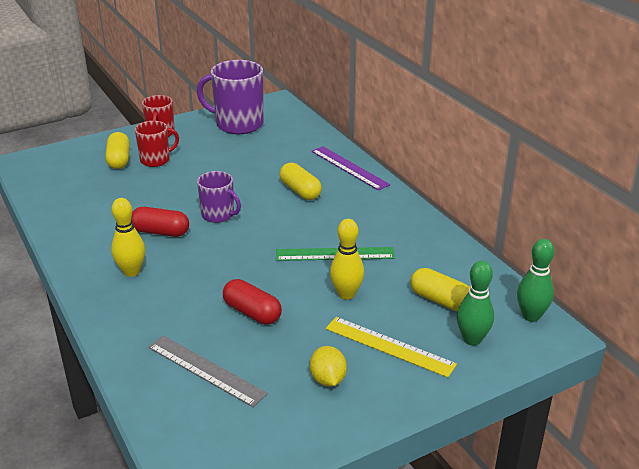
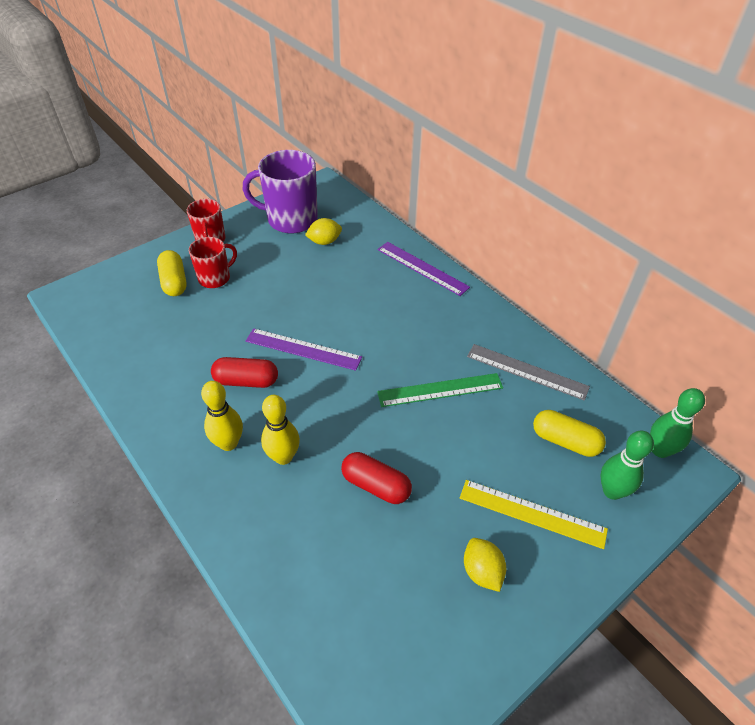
camera: 10 degrees left, 15 degrees up
(206, 370) = (347, 578): grey ruler -> grey ruler (527, 371)
(218, 215) = (303, 349): purple mug -> purple ruler
(264, 142) = (324, 242): none -> yellow lemon
(300, 191) = (380, 305): yellow capsule -> none
(346, 294) = (467, 445): yellow bowling pin -> yellow bowling pin (283, 457)

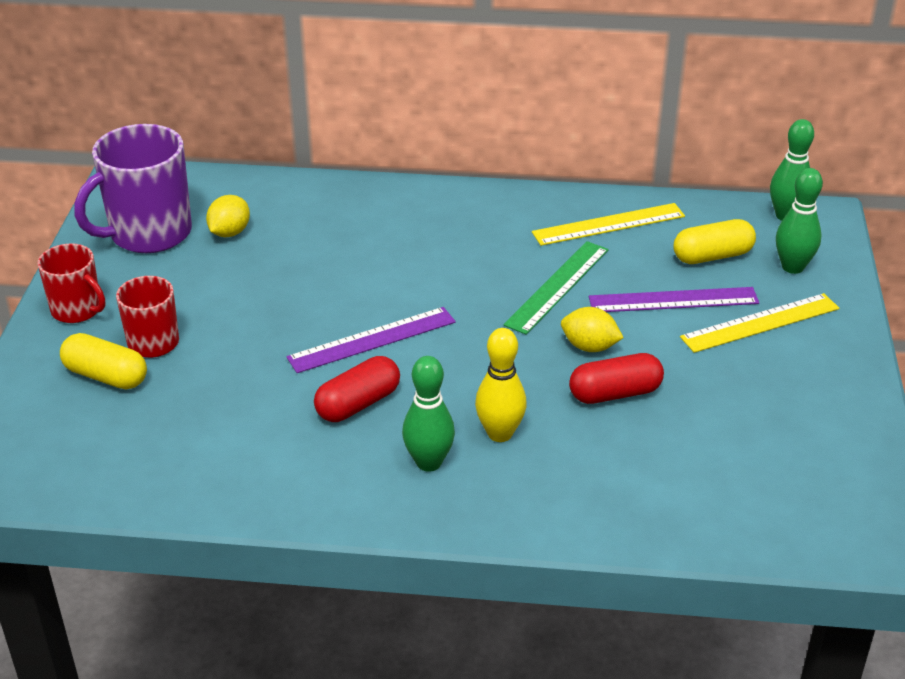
camera: 45 degrees left, 10 degrees down
(228, 443) = (429, 462): yellow bowling pin -> green bowling pin
(422, 268) = (380, 196): purple ruler -> purple ruler (673, 300)
(482, 571) = (781, 387): yellow lemon -> yellow lemon (589, 347)
(527, 371) = (608, 224): grey ruler -> yellow ruler

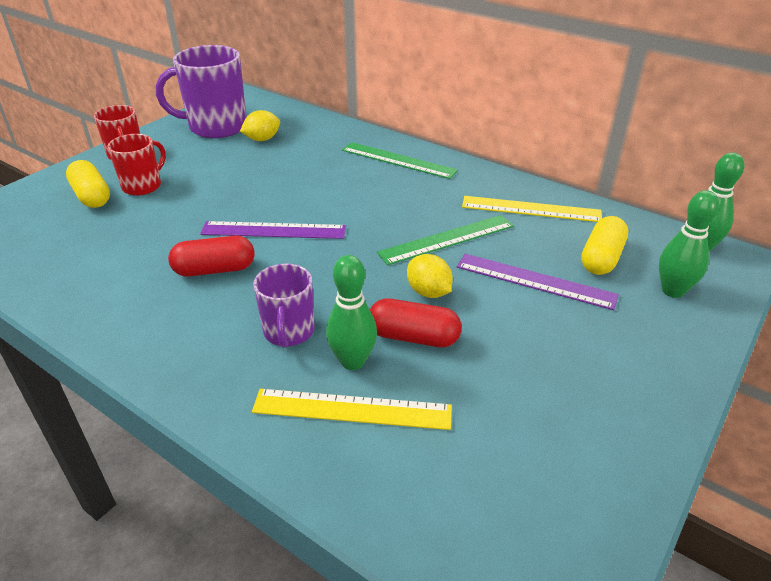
camera: 30 degrees right, 0 degrees up
(420, 209) = (398, 160): none -> green ruler
(429, 462) = (213, 332): green bowling pin -> green bowling pin (352, 361)
(500, 433) = (289, 332): yellow bowling pin -> purple mug
(712, 256) = (601, 258): yellow capsule -> yellow capsule turned 75 degrees counterclockwise
(760, 323) = (601, 327): yellow ruler -> yellow ruler (352, 409)

